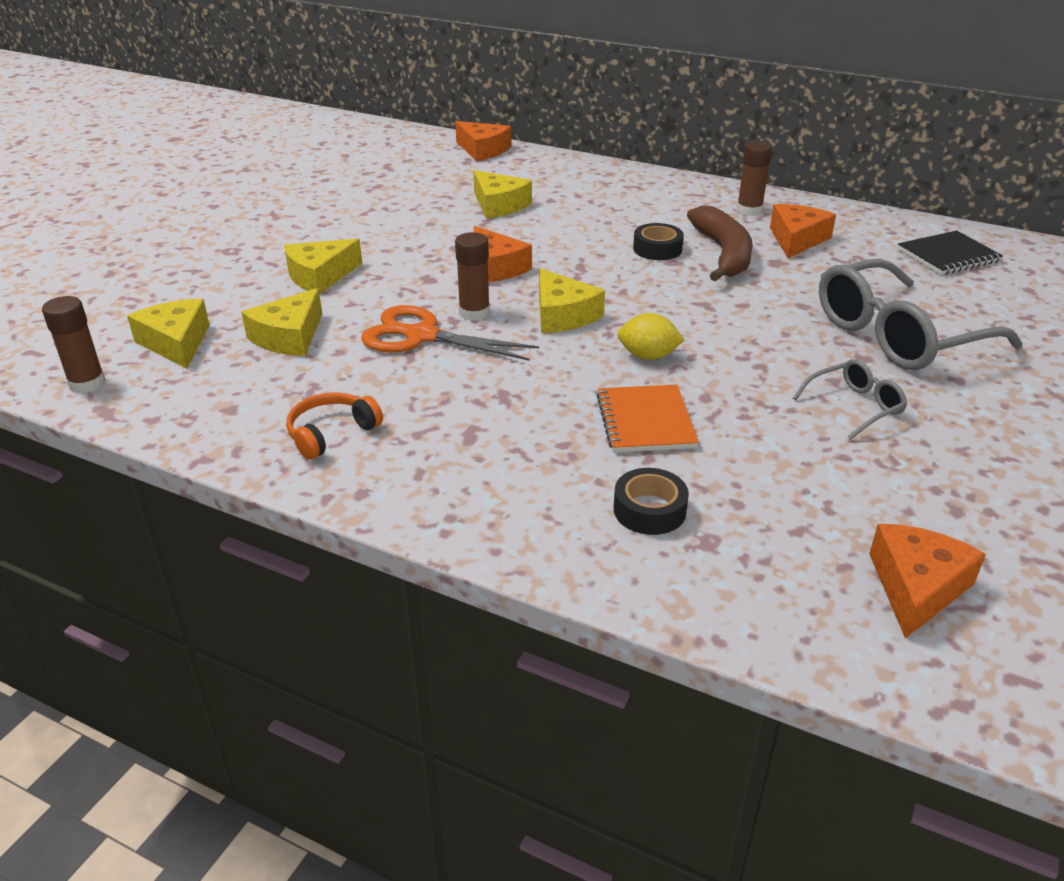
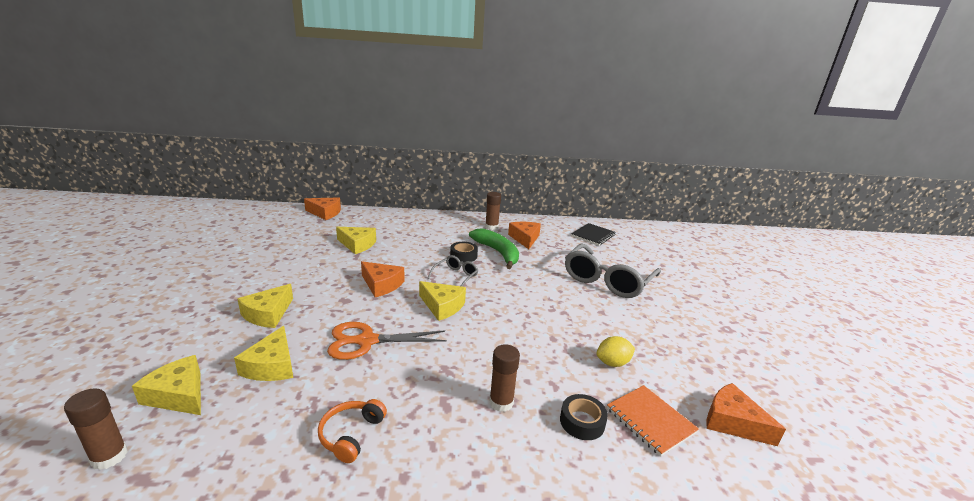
camera: 30 degrees left, 10 degrees down
(474, 313) = (389, 317): brown glue stick -> brown glue stick (501, 402)
(645, 421) = (536, 363): orange notebook -> orange notebook (650, 420)
(648, 356) = (506, 321): yellow lemon -> yellow lemon (612, 363)
(723, 254) = (497, 252): brown banana -> green banana
(854, 406) = (622, 324): grey glasses -> grey glasses (455, 276)
(916, 587) = (733, 422): orange cheese -> orange cheese turned 45 degrees counterclockwise

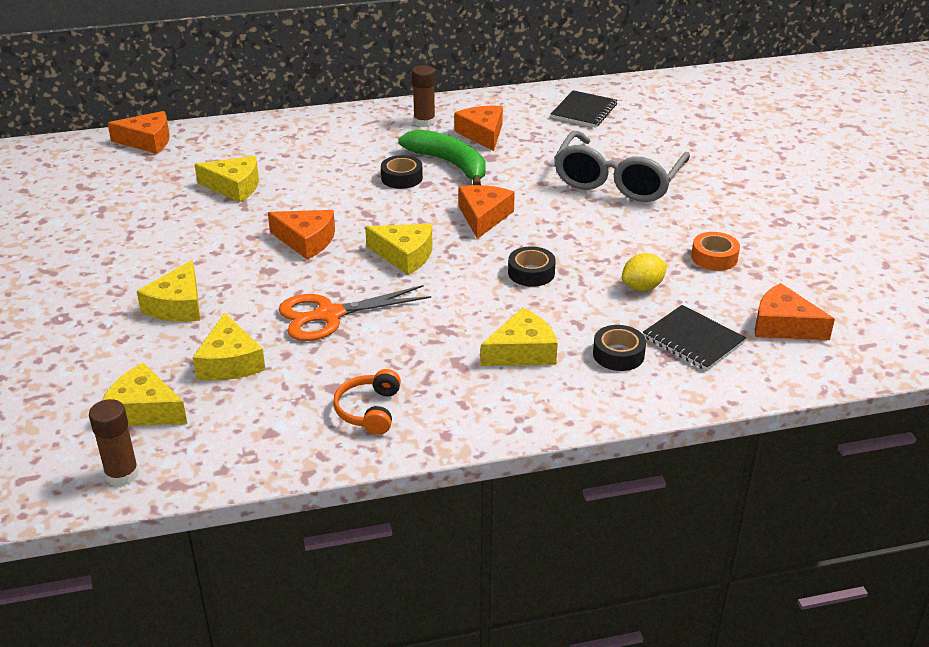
camera: 10 degrees left, 10 degrees up
(455, 276) = (404, 211): grey glasses -> none
(501, 402) = (522, 351): brown glue stick -> yellow cheese
(507, 289) = (483, 217): none -> orange cheese
(528, 335) = (531, 273): none -> black tape
(650, 420) = (693, 340): orange notebook -> black notebook
(673, 348) = (714, 257): none -> orange tape

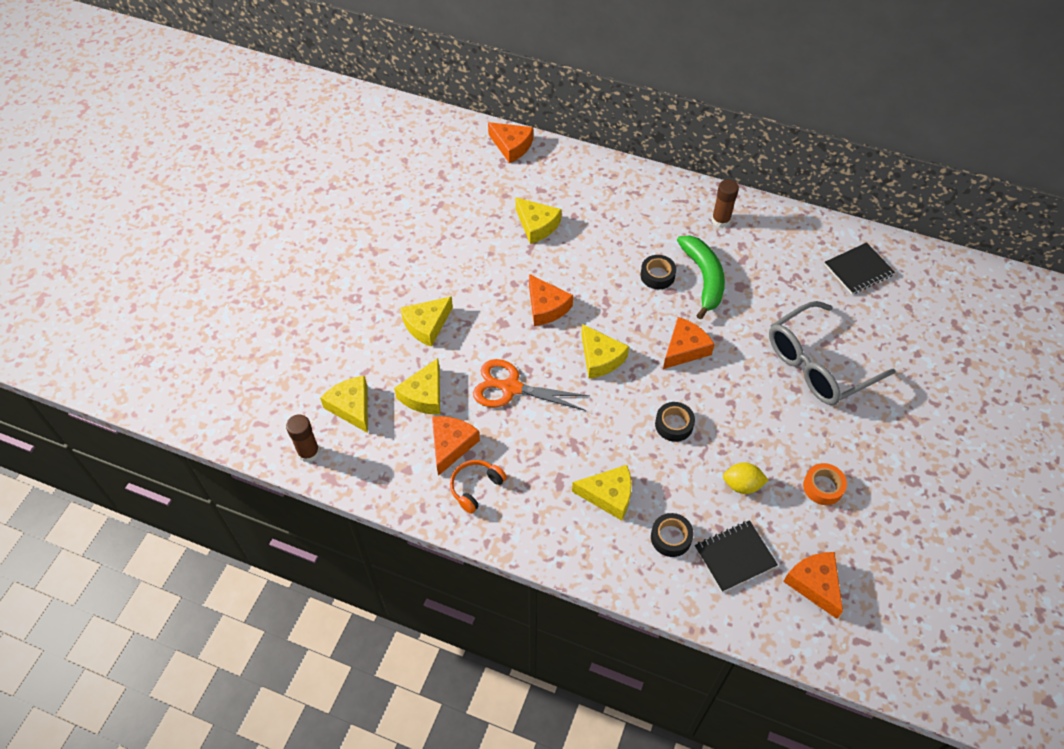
camera: 35 degrees right, 20 degrees up
(482, 134) = (754, 257): orange cheese -> orange cheese (451, 445)
(693, 340) = (735, 557): black notebook -> black notebook turned 75 degrees clockwise

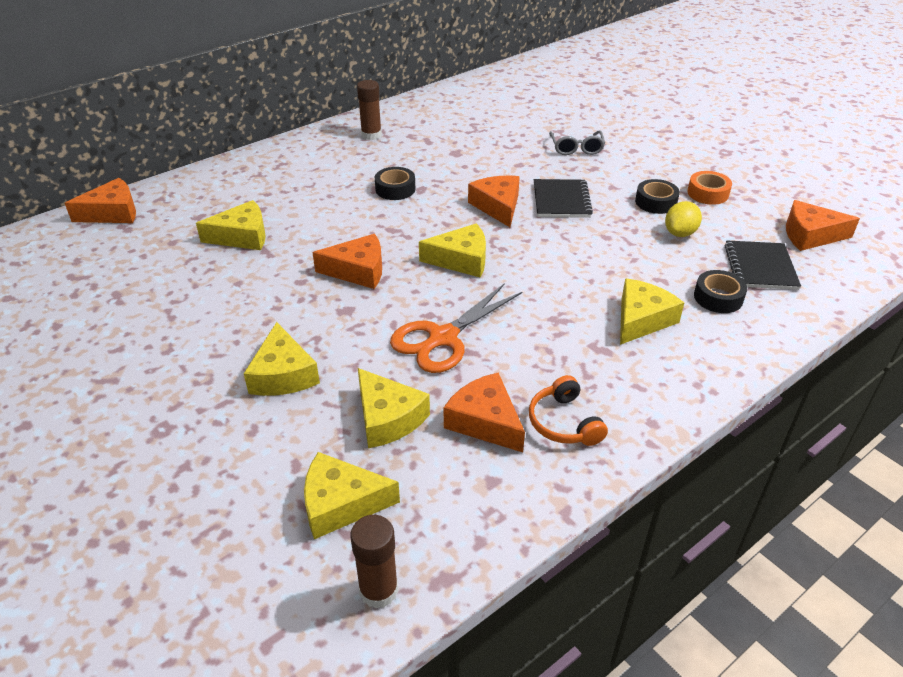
camera: 60 degrees left, 15 degrees down
(674, 425) = (582, 245): black tape -> black tape (656, 202)
(704, 278) = (426, 167): green banana -> none
(819, 364) = (576, 148): grey glasses -> grey glasses, size x0.48
(858, 270) = (496, 97): black notebook -> black notebook (561, 200)

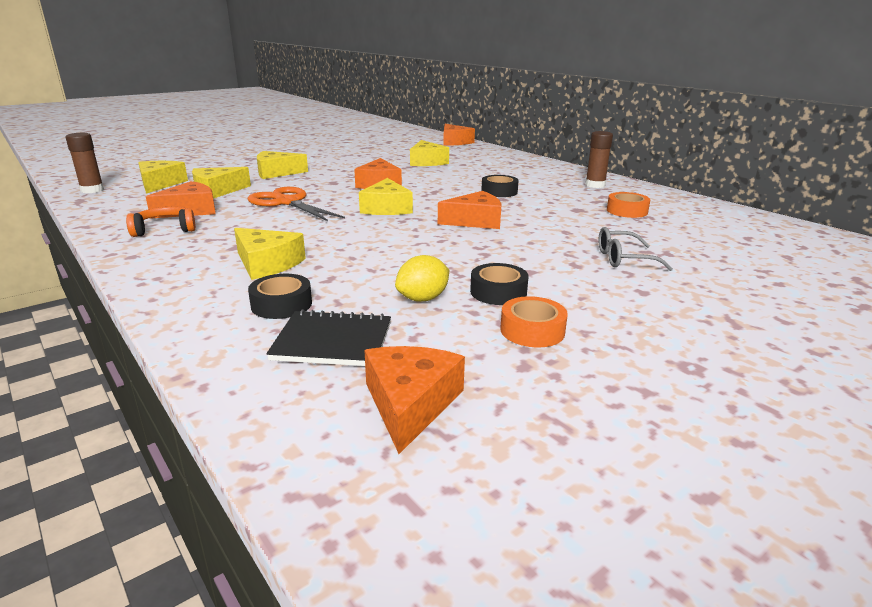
camera: 90 degrees right, 15 degrees down
(458, 131) = (627, 211): none -> orange tape
(561, 200) = (492, 245): black notebook -> none
(680, 233) = (423, 299): yellow lemon -> yellow lemon turned 75 degrees counterclockwise

